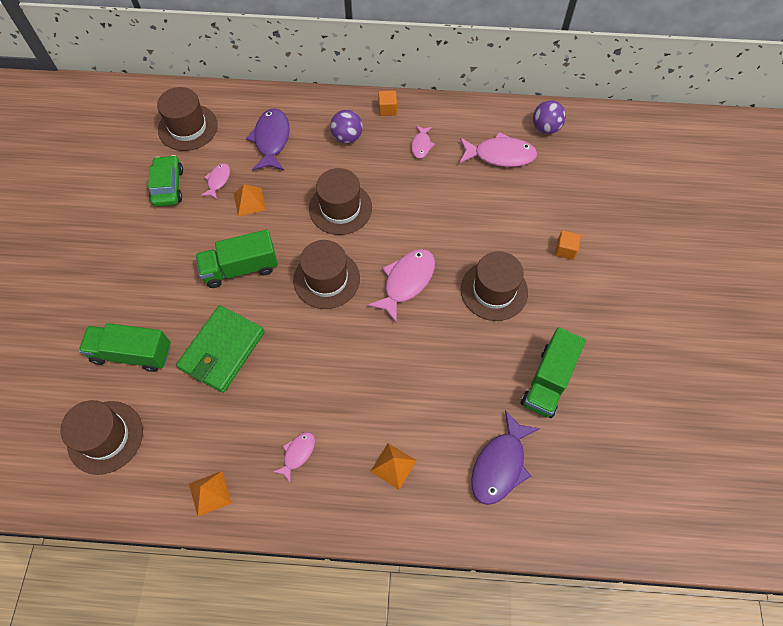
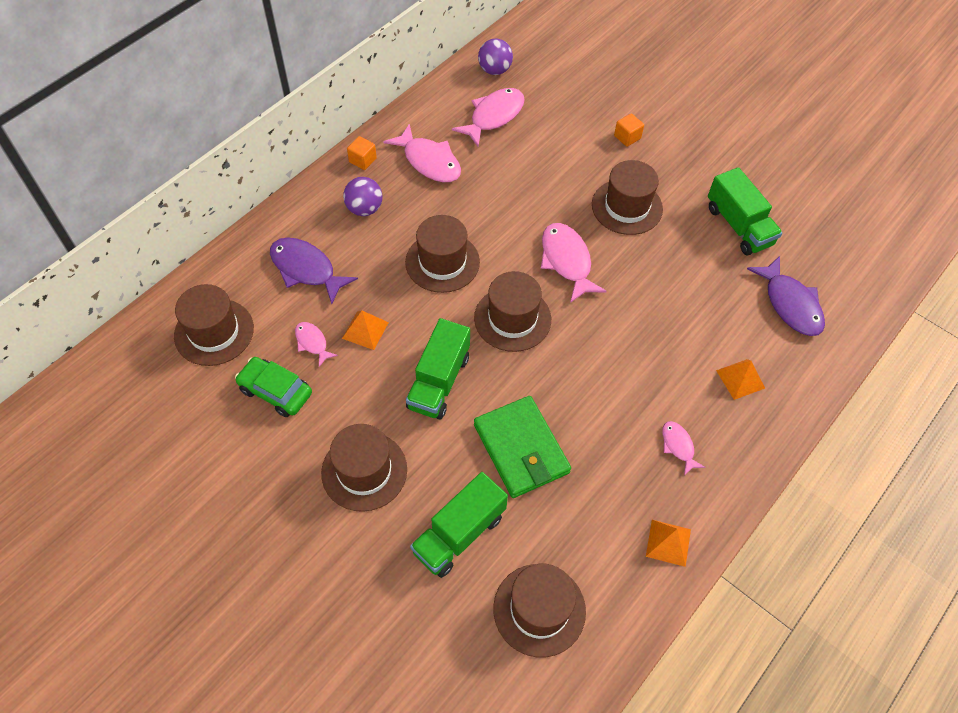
camera: 55 degrees left, 5 degrees down
(143, 270) = (364, 471): none -> brown hat
(421, 145) = (429, 161): pink fish -> pink fish, size x1.84

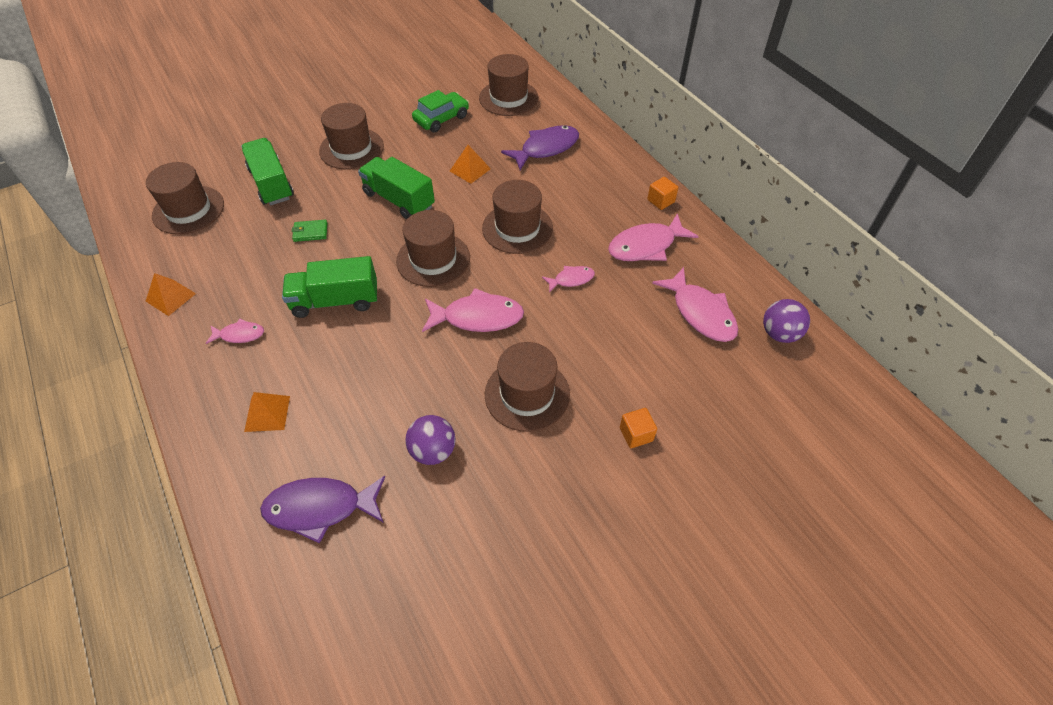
camera: 110 degrees right, 5 degrees down
(312, 343) = (473, 141): pink fish -> pink fish (571, 279)
(364, 209) = (599, 192): purple ball -> purple ball (433, 451)
(521, 449) = (310, 232): green wallet -> green wallet, size x0.43
(738, 226) = (453, 503): green truck -> green truck (335, 301)

